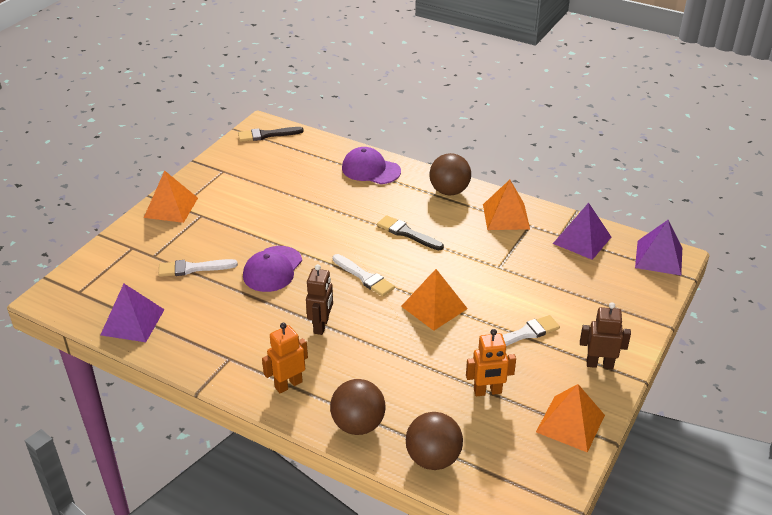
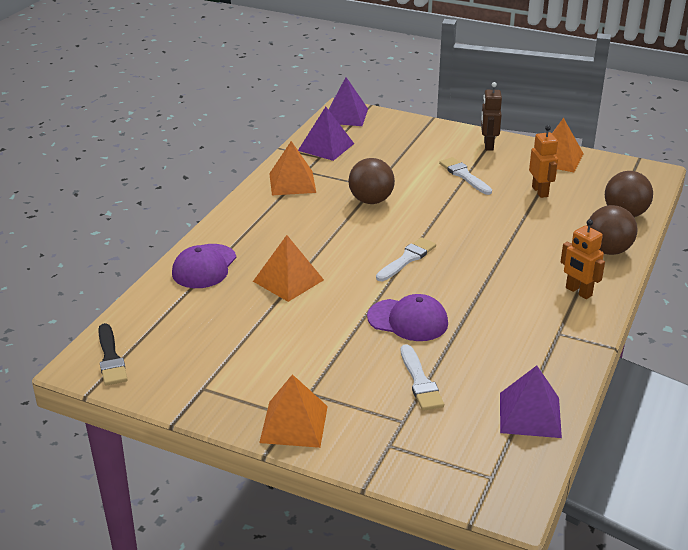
camera: 95 degrees left, 5 degrees down
(321, 326) = (490, 279): brown robot -> none
(407, 233) = (328, 237): black brush -> none
(434, 307) = (442, 218): orange pyramid -> orange pyramid (288, 280)
(449, 191) = (248, 214): brown ball -> brown ball (371, 201)

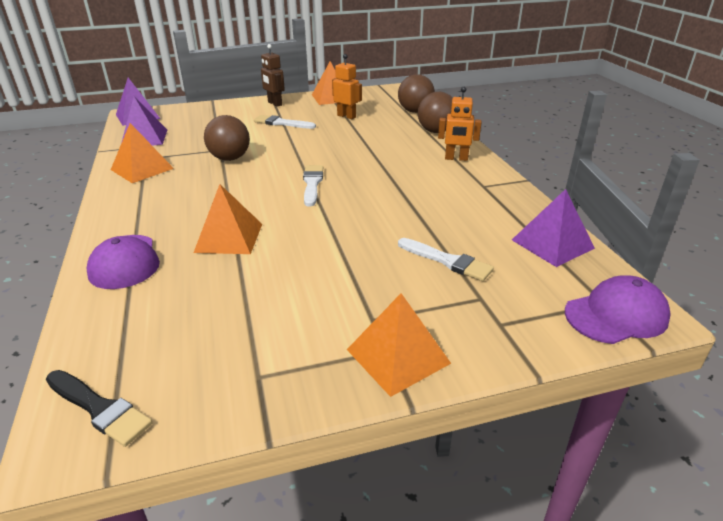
camera: 40 degrees left, 0 degrees up
(408, 320) = (373, 223): purple cap -> purple cap (616, 315)

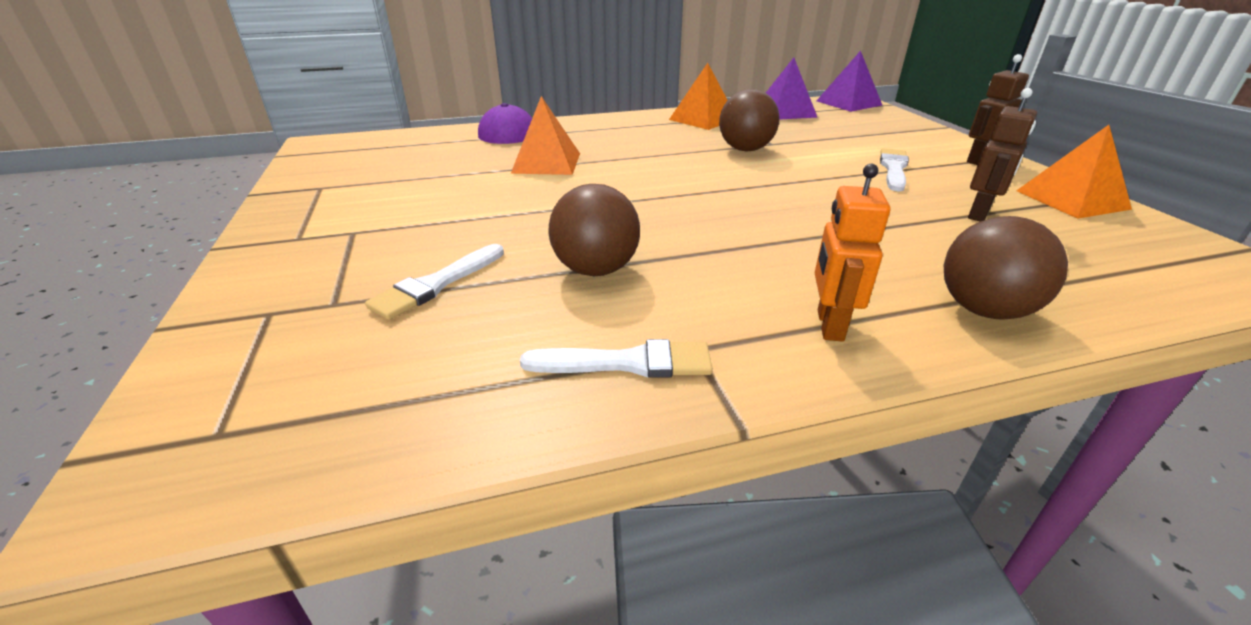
camera: 90 degrees right, 0 degrees up
(99, 408) = (338, 147): black brush -> none
(312, 184) = (679, 195): white brush -> white brush (627, 363)
(346, 116) = (979, 214): orange robot -> brown robot
(398, 356) = (282, 243): orange pyramid -> none
(415, 111) = (1102, 289): brown ball -> brown ball (595, 270)
(552, 244) = (433, 407): purple pyramid -> none
(616, 315) = (174, 440): purple cap -> none

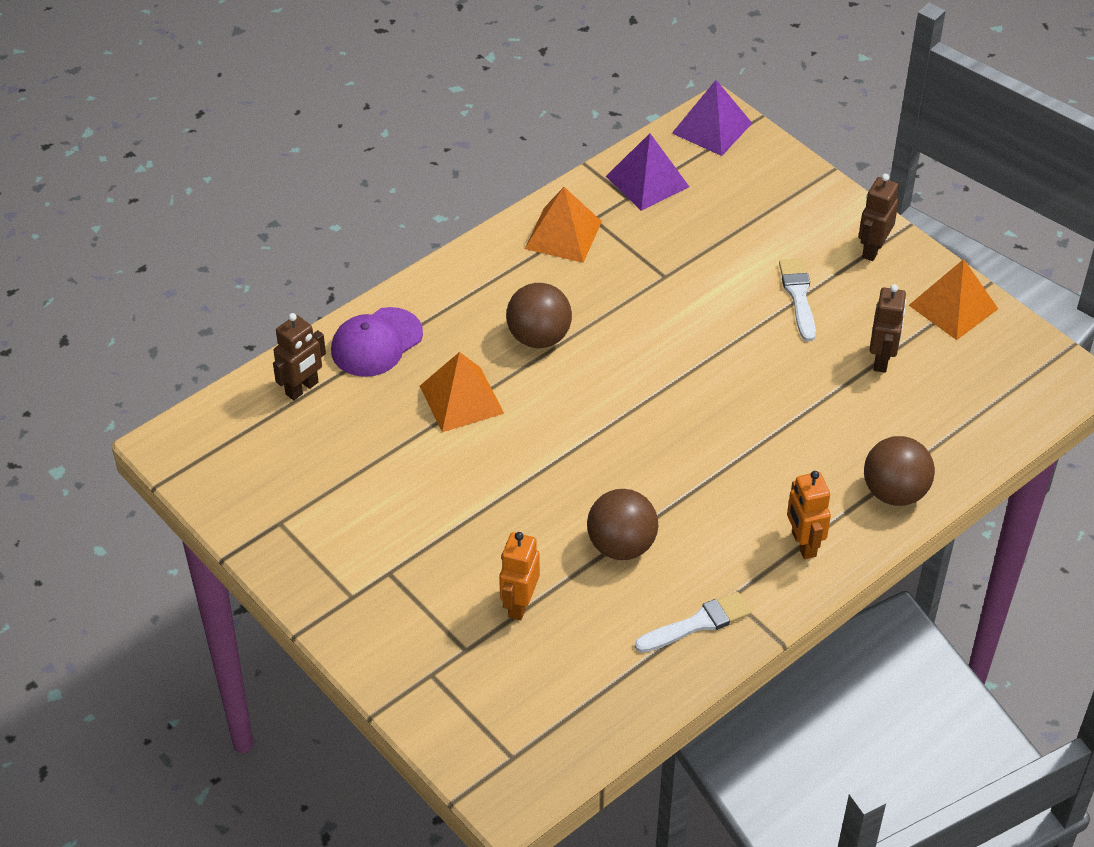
camera: 25 degrees left, 15 degrees up
(436, 284) = (519, 604): white brush -> orange robot
(440, 139) = (302, 388): none -> brown robot
(745, 149) = (644, 300): brown ball -> brown ball (539, 337)

